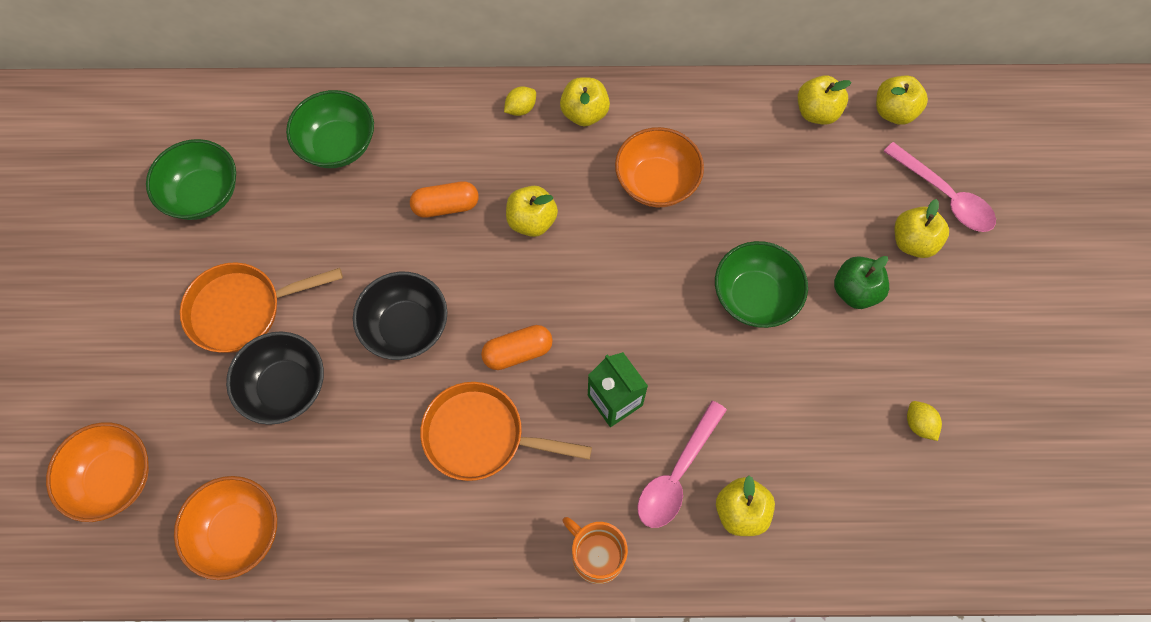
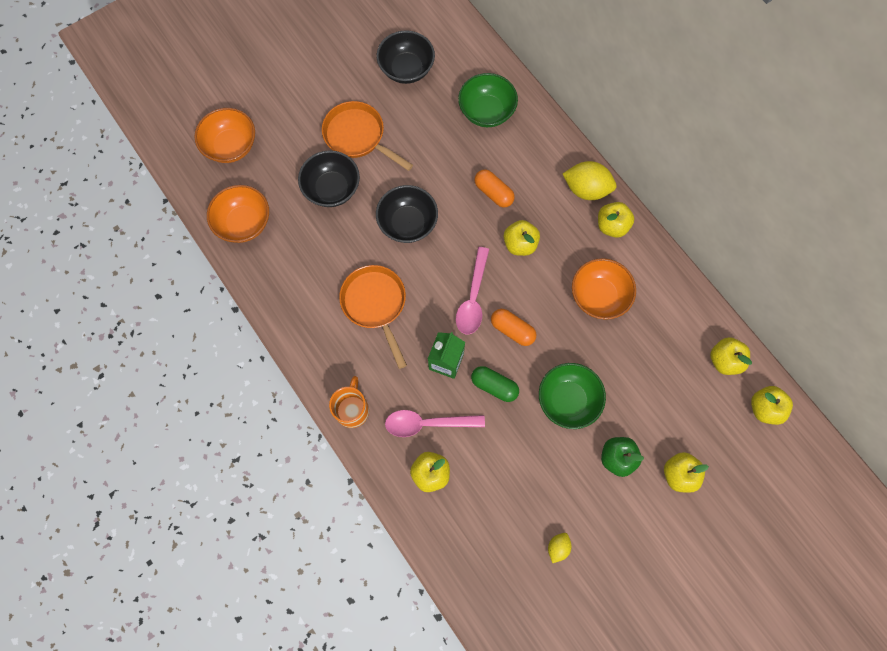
camera: 55 degrees right, 5 degrees up
(203, 194) = (406, 69): green bowl -> black bowl
(517, 352) = (436, 290): orange capsule -> orange capsule (512, 330)
(520, 108) = (586, 189): yellow lemon -> yellow lemon, size x1.92
(683, 365) = (494, 386): none -> green capsule
(944, 196) = (727, 476): pink spoon -> pink spoon (473, 298)

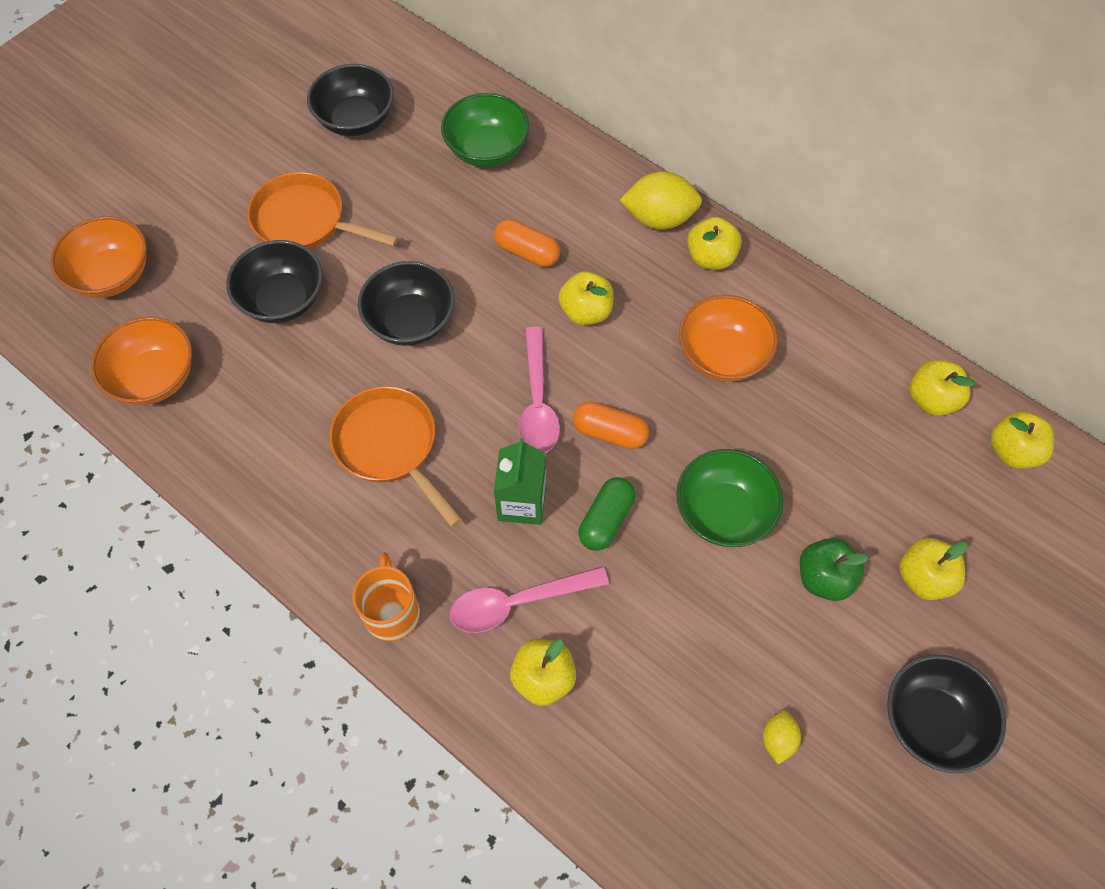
camera: 15 degrees left, 10 degrees down
(494, 386) = (606, 520): green capsule -> green capsule turned 75 degrees counterclockwise
(653, 561) = (931, 721): none -> black bowl

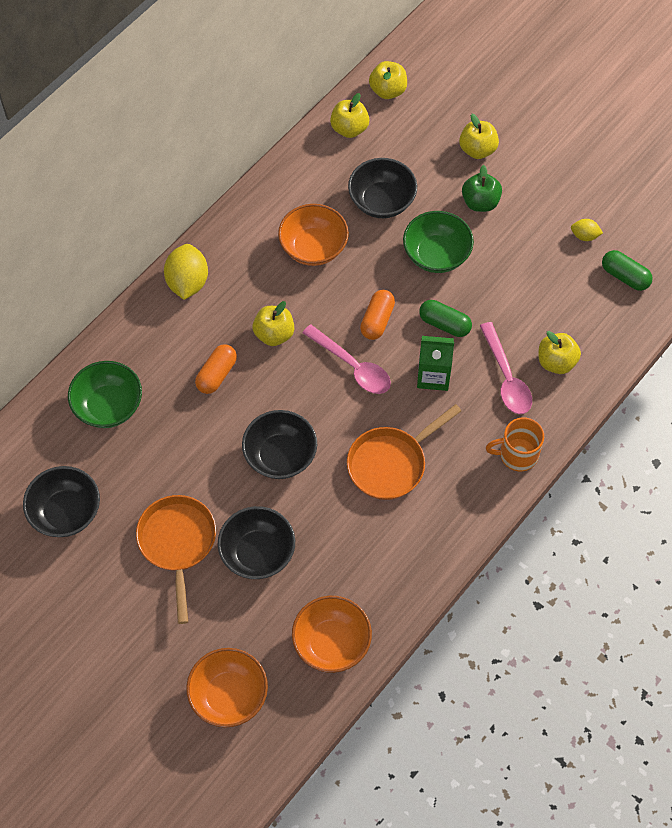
camera: 90 degrees left, 0 degrees up
(305, 221) = (177, 543): orange pan -> orange pan turned 150 degrees clockwise
(537, 402) = (352, 366): pink spoon -> pink spoon turned 45 degrees clockwise
(704, 802) = (625, 276): none -> green capsule
(710, 258) = (227, 250): yellow apple -> none
(931, 721) = (567, 157): black bowl -> black bowl (382, 201)

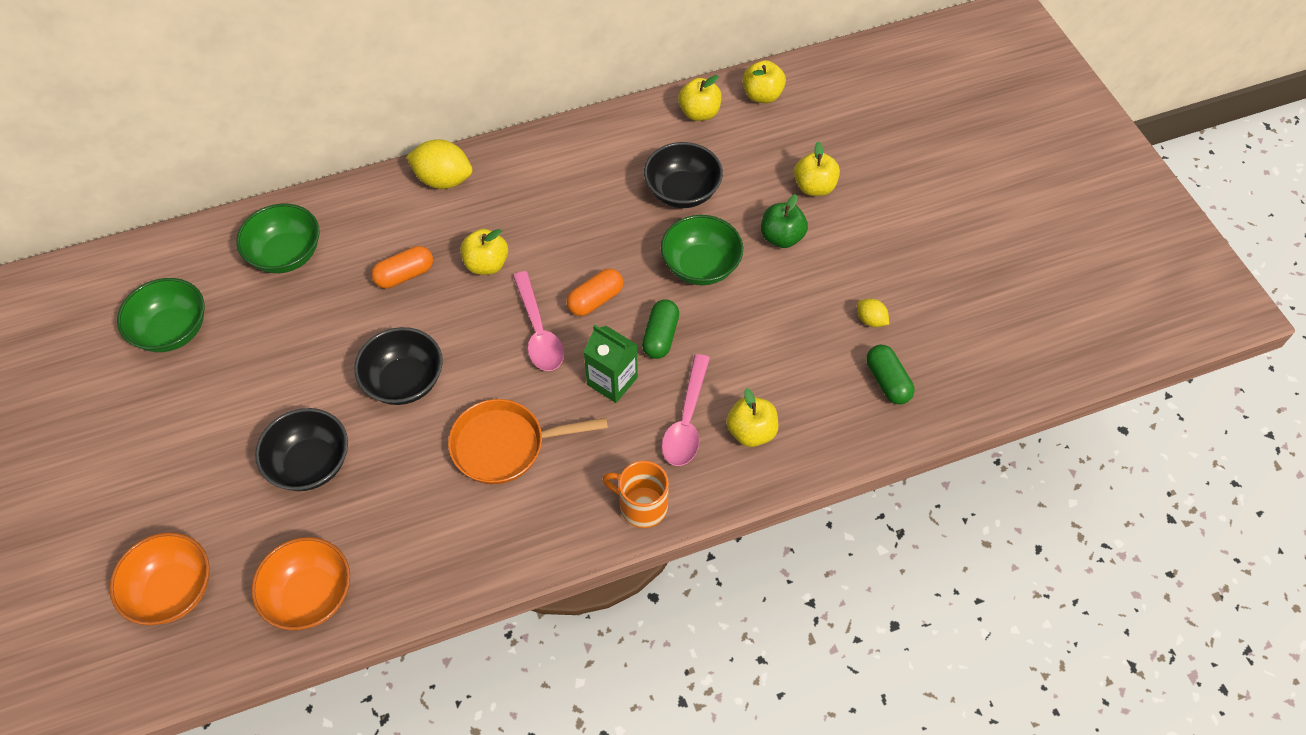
camera: 30 degrees right, 5 degrees down
(66, 512) = (172, 330): black bowl -> green bowl
(177, 543) = (245, 413): orange pan -> none
(187, 282) = (443, 180): yellow lemon -> yellow lemon turned 75 degrees clockwise
(313, 247) = (584, 203): orange bowl -> none
(444, 324) = (660, 336): green capsule -> green capsule turned 45 degrees clockwise

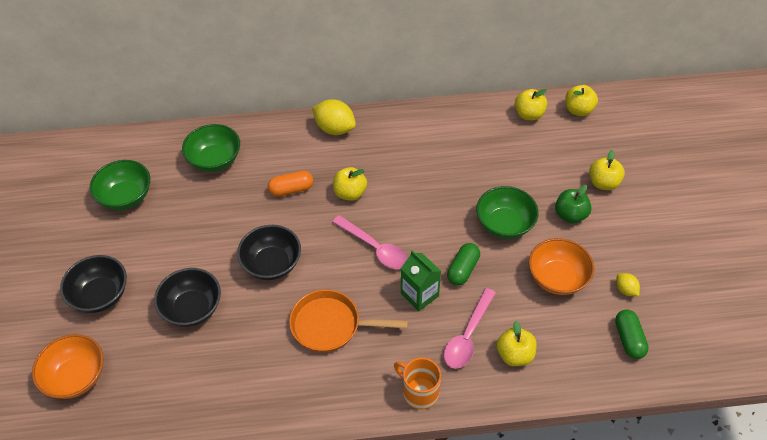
camera: 15 degrees right, 5 degrees down
(310, 595) = (167, 402): orange bowl -> orange bowl (557, 278)
(538, 331) = (375, 248): pink spoon -> pink spoon turned 45 degrees counterclockwise
(595, 300) = (421, 233): orange capsule -> none
(682, 192) = (503, 168): black bowl -> black bowl (100, 295)

